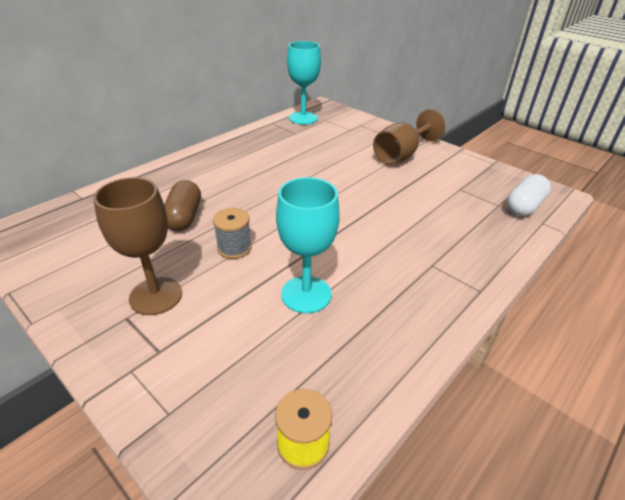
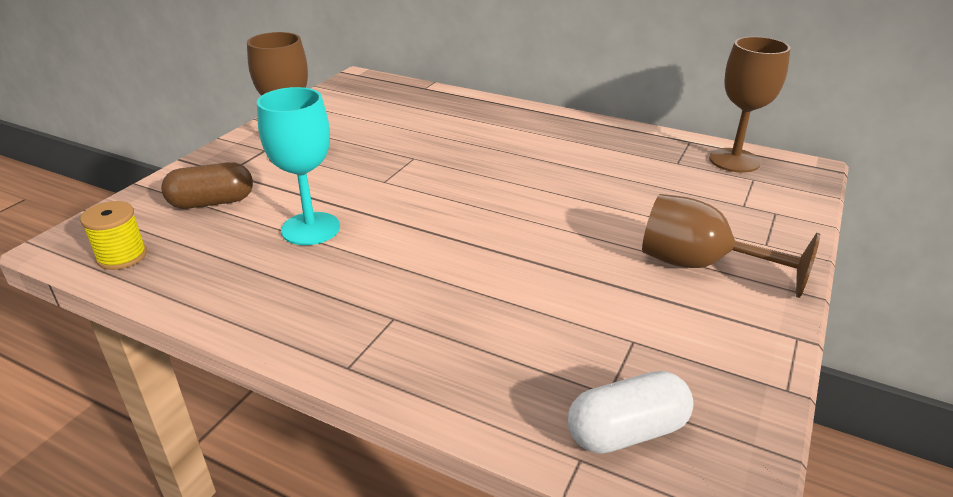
camera: 75 degrees right, 5 degrees down
(184, 217) = (418, 138): brown capsule -> brown capsule (212, 202)
(234, 248) = (376, 174): grey spool -> none
(303, 118) = (734, 160): turquoise goblet -> brown goblet
(524, 206) = (626, 431): white capsule -> white capsule turned 45 degrees counterclockwise

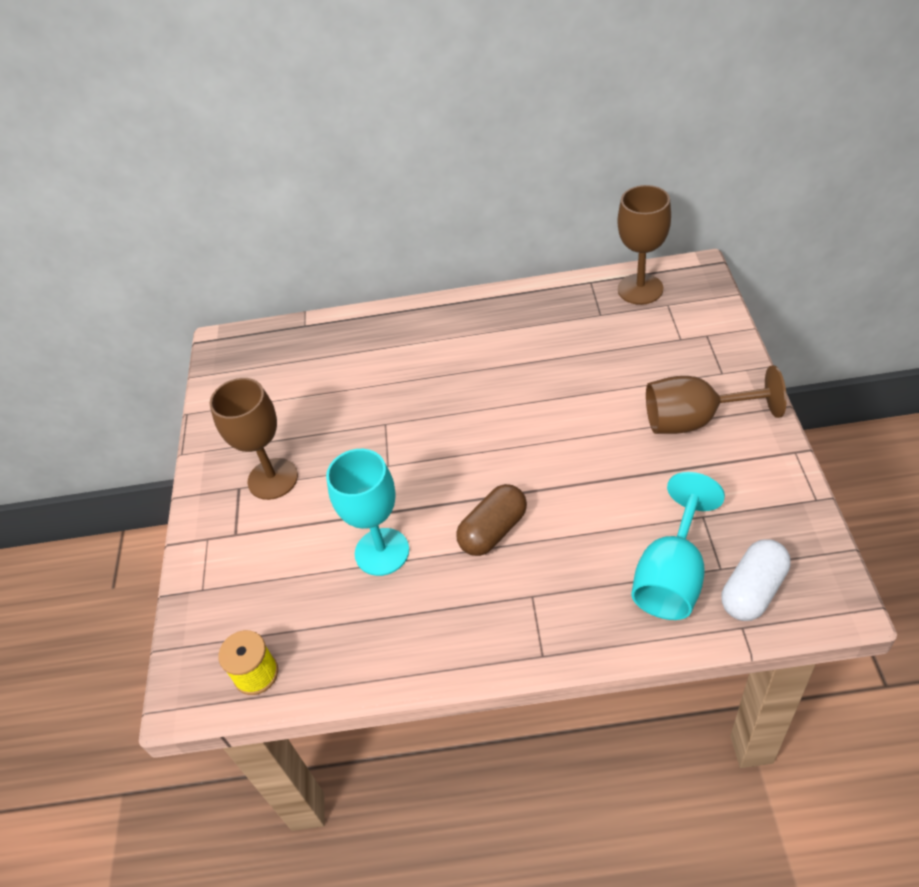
camera: 25 degrees left, 15 degrees up
(212, 202) = (264, 574): brown capsule -> brown capsule (493, 531)
(547, 372) = (672, 576): none -> turquoise goblet

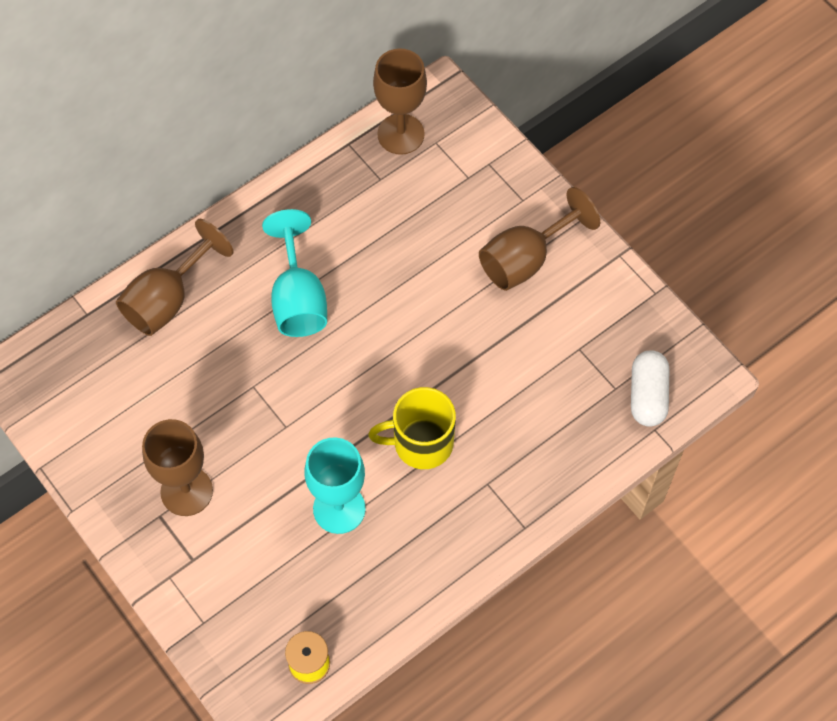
camera: 40 degrees left, 15 degrees up
(368, 337) = (167, 300): none -> brown goblet
(493, 531) = (421, 443): brown capsule -> yellow mug
(672, 576) = (583, 413): turquoise goblet -> turquoise goblet (298, 299)

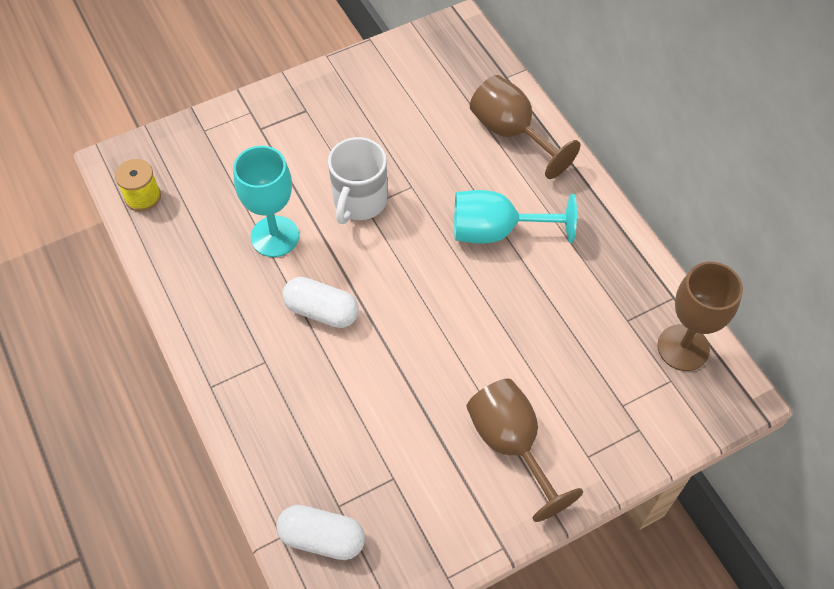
camera: 100 degrees right, 5 degrees down
(186, 491) = (322, 130): brown goblet -> none
(280, 434) = (359, 201): none -> white mug
(421, 443) = (321, 311): yellow mug -> white capsule

